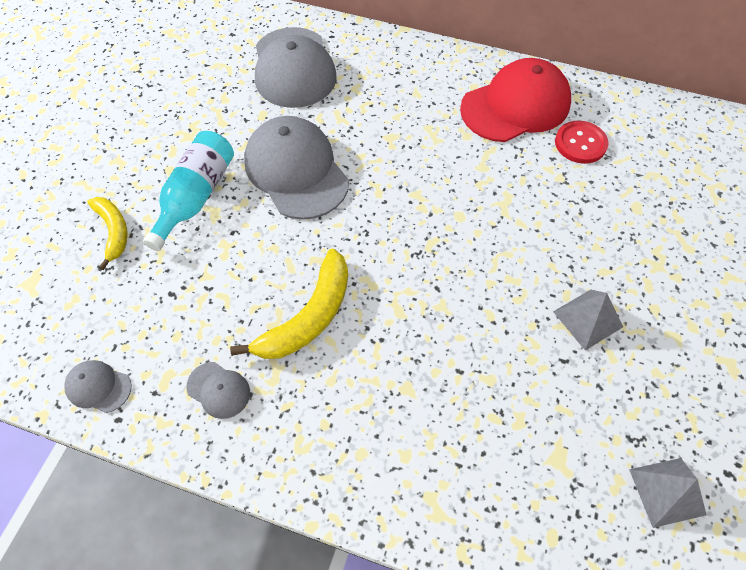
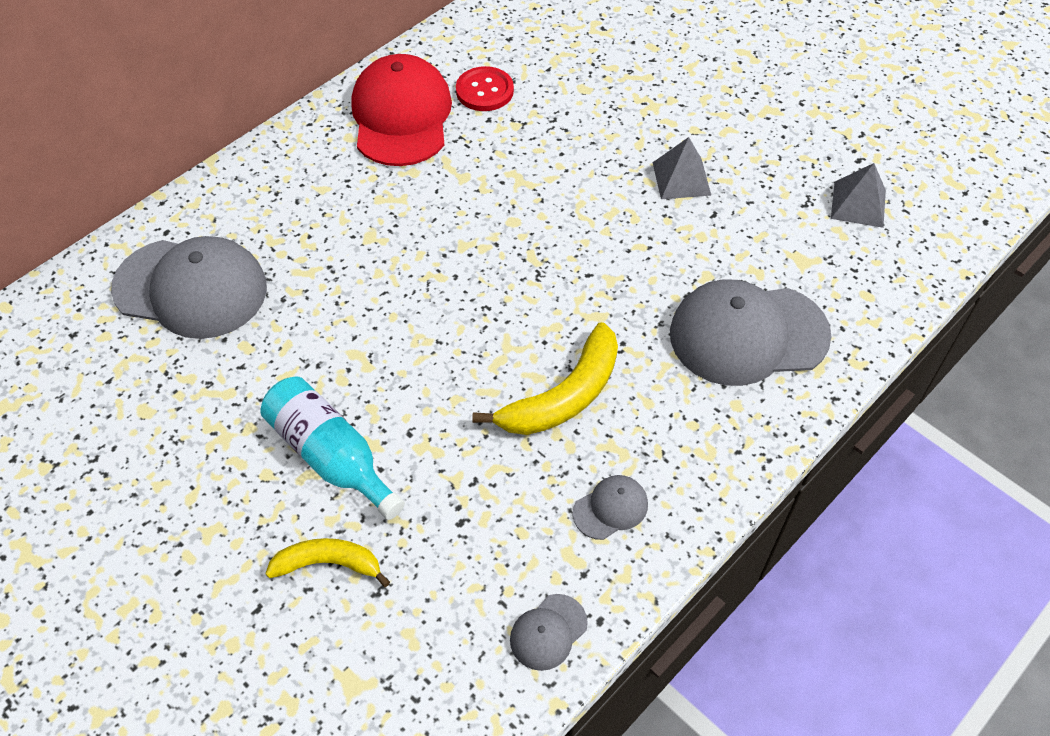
camera: 65 degrees left, 5 degrees down
(296, 171) = (359, 341): grey cap -> grey cap (748, 334)
(308, 317) = (564, 396): yellow banana -> yellow banana turned 75 degrees clockwise

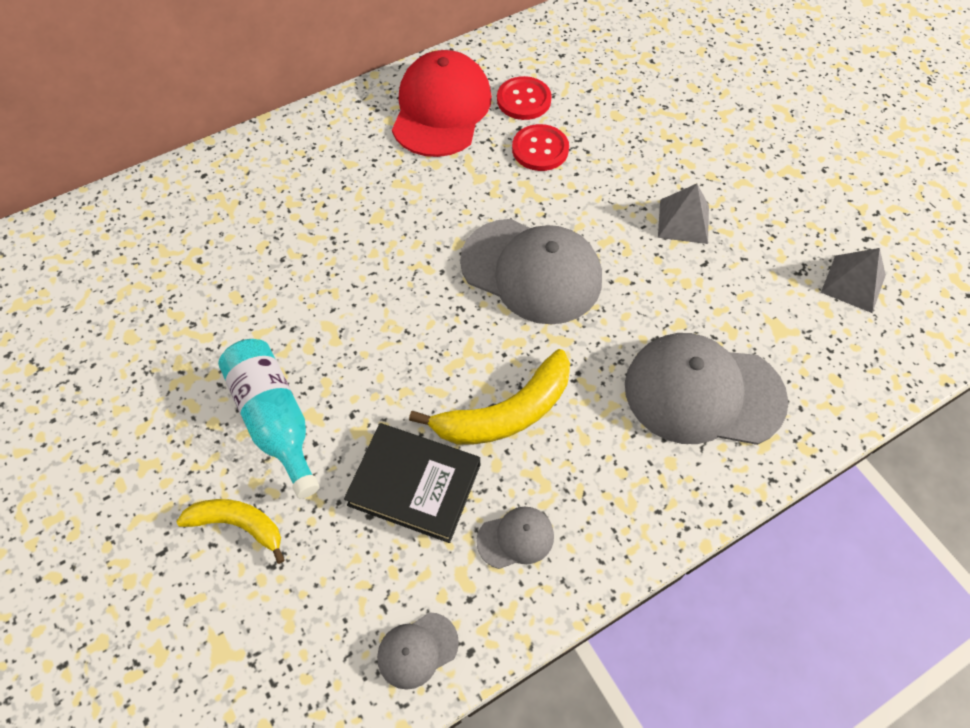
camera: 15 degrees right, 5 degrees up
(191, 288) = (207, 231): grey cap -> grey cap (531, 271)
(495, 483) = (414, 484): none -> black book
(517, 137) = (540, 149): none -> red button

